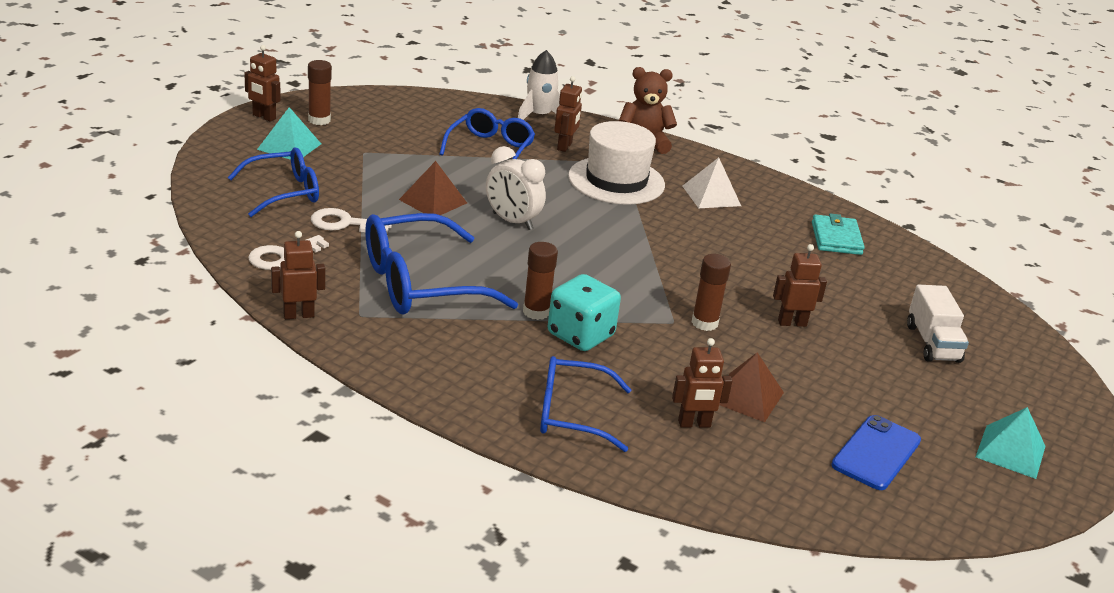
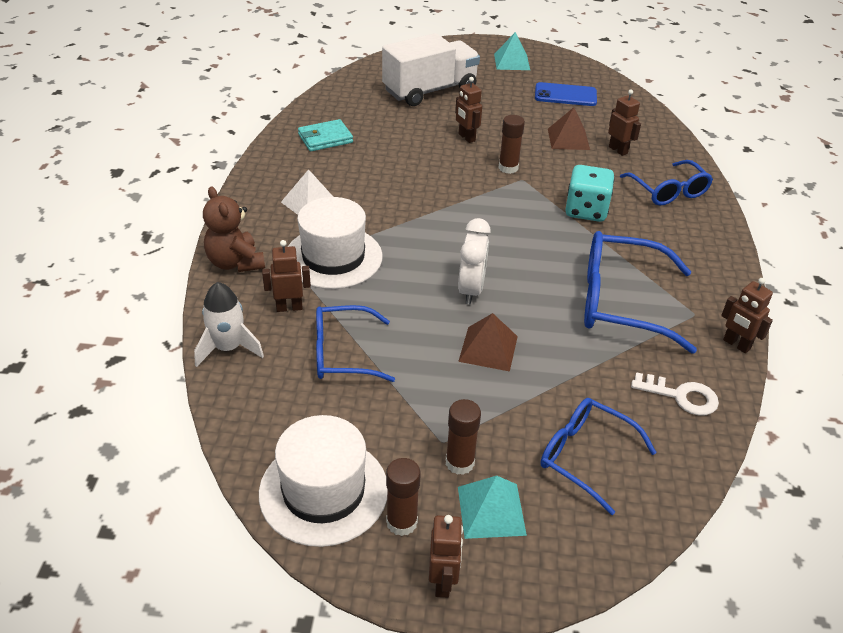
camera: 115 degrees left, 10 degrees up
(344, 223) = (589, 385): white key -> none
(373, 108) = (323, 491): none -> white hat
(419, 283) = (620, 302): blue glasses -> blue glasses turned 150 degrees clockwise
(536, 312) = (583, 236): brown glue stick -> brown glue stick (459, 463)
(932, 343) = (430, 90): white truck -> white truck, size x1.72

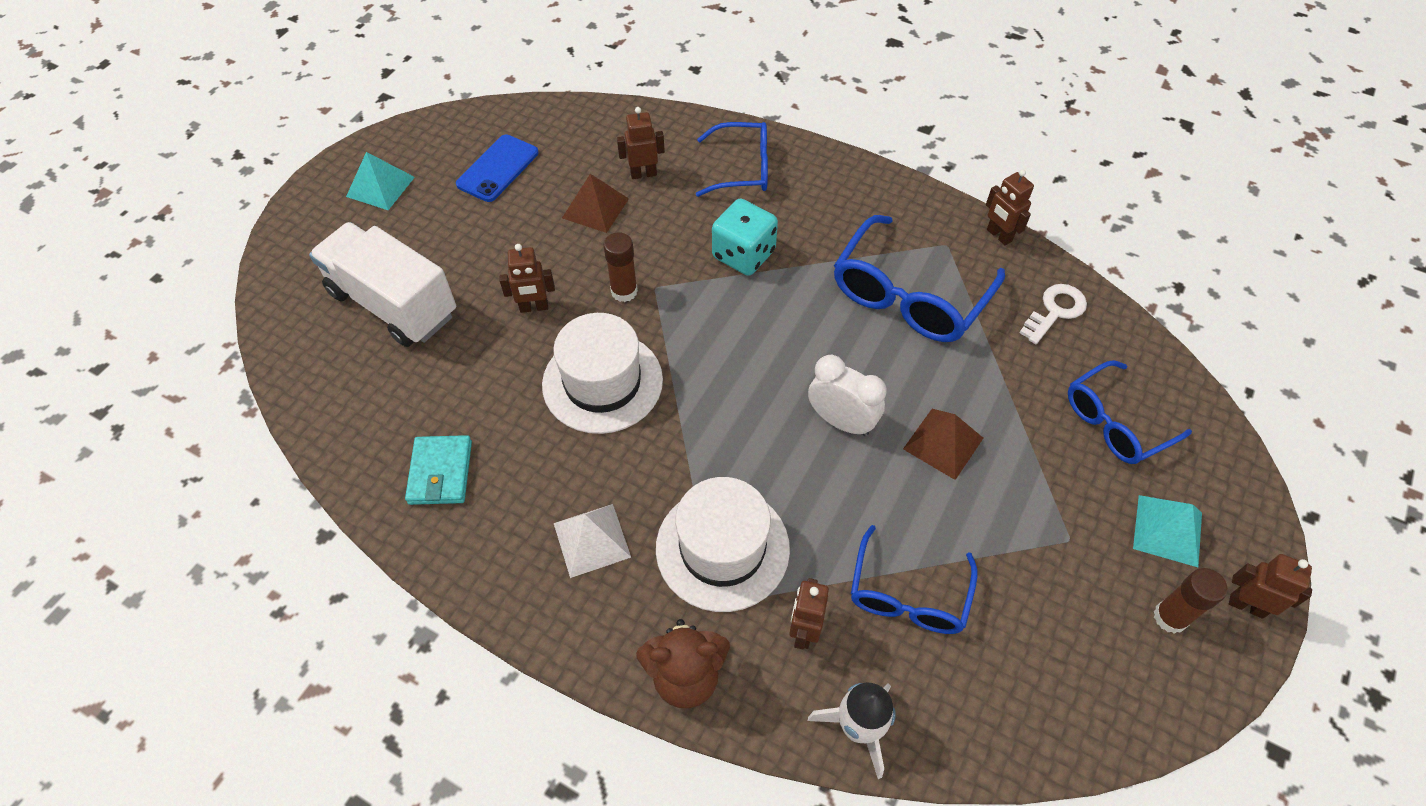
camera: 65 degrees left, 15 degrees up
(323, 491) = (1116, 681): white hat -> white hat (602, 382)
(430, 90) = (393, 303): white truck -> white truck turned 45 degrees counterclockwise
(459, 463) = (1102, 534): brown glue stick -> none
(736, 344) = (999, 235): brown robot -> brown robot turned 75 degrees clockwise

